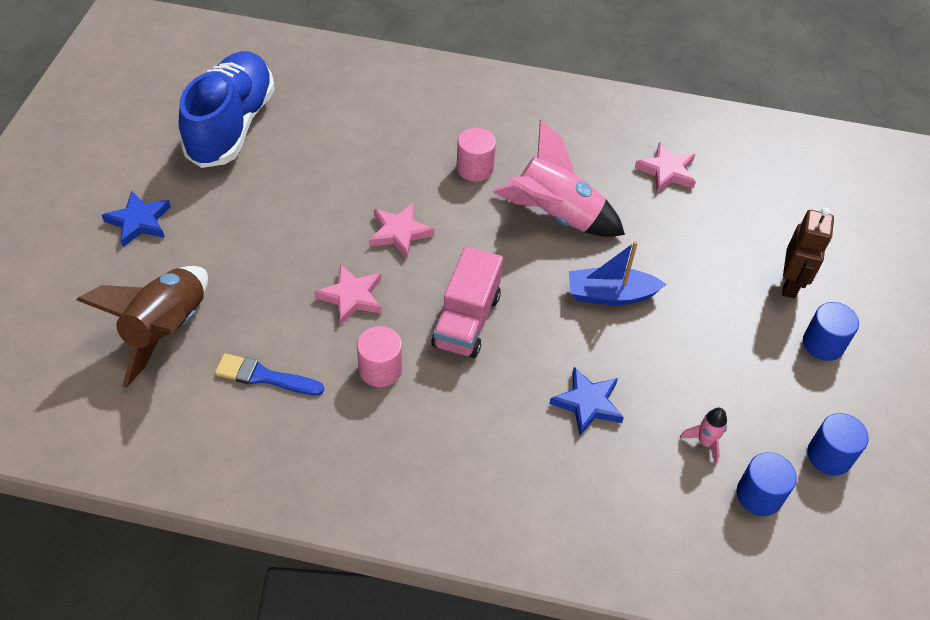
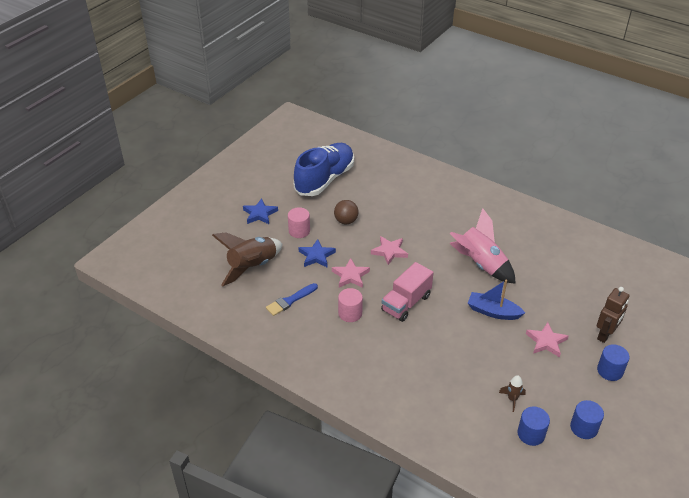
camera: 25 degrees right, 10 degrees down
(264, 377) = (290, 300): blue brush -> blue brush turned 75 degrees counterclockwise
(301, 195) = (346, 221): none -> brown ball
(475, 168) = (445, 230): pink cylinder -> pink cylinder (299, 231)
(587, 403) = (454, 361): blue star -> blue star (316, 256)
(667, 171) = (558, 258): pink star -> pink star (546, 342)
(705, 442) = (512, 399): pink rocket -> brown rocket

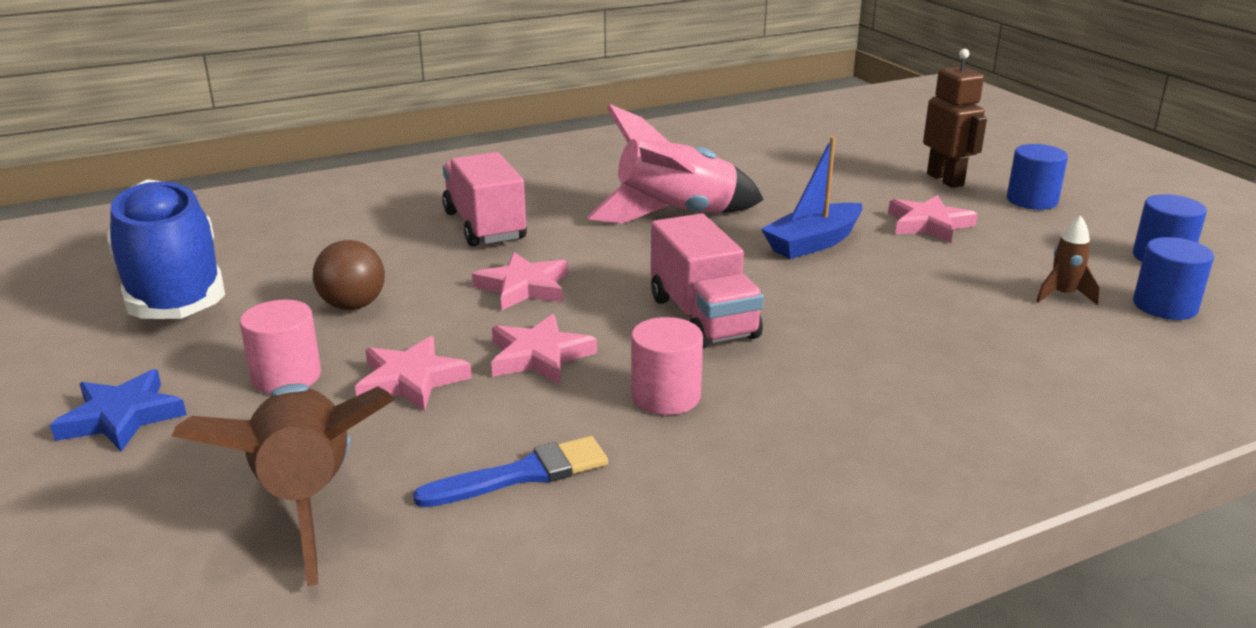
camera: 60 degrees left, 15 degrees down
(290, 300) = (522, 474): blue brush -> blue brush turned 105 degrees counterclockwise
(316, 256) = (411, 380): blue star -> pink star
(425, 220) = (485, 226): none -> pink truck

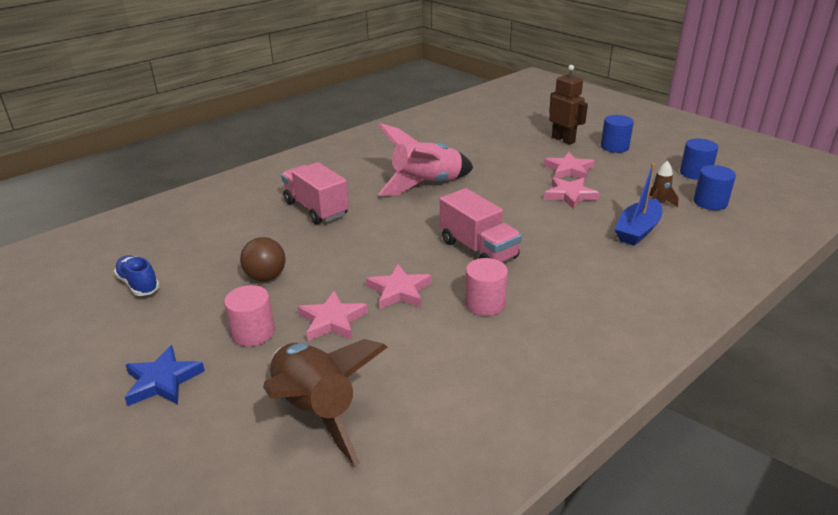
camera: 15 degrees left, 5 degrees up
(173, 288) = (139, 284): blue shoe -> blue shoe, size x0.44
(522, 474) = (432, 368): blue brush -> none
(523, 287) = (364, 247): pink star -> pink star (570, 195)
(813, 243) = (513, 191): blue boat -> blue boat (637, 230)

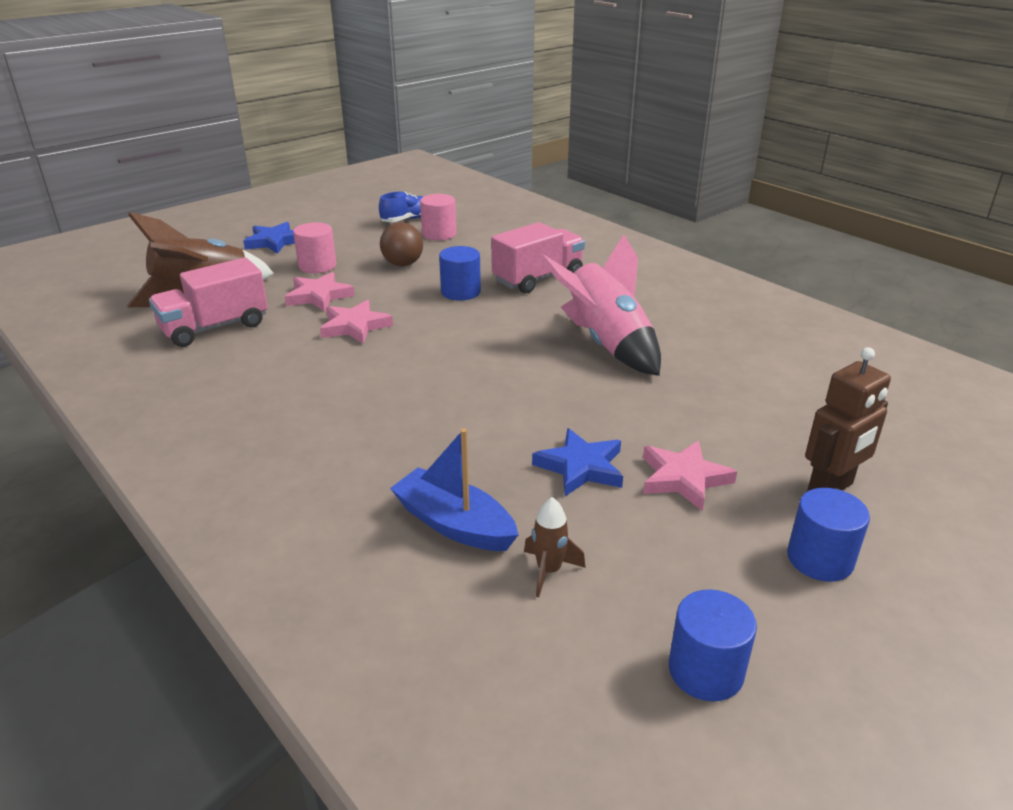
camera: 90 degrees right, 0 degrees up
(478, 250) = (426, 375): pink truck -> pink truck (215, 327)
(485, 303) = (311, 374): pink cylinder -> pink cylinder (439, 234)
(570, 195) = (581, 467): pink star -> blue star
(710, 202) = (556, 655): blue cylinder -> blue cylinder (460, 292)

